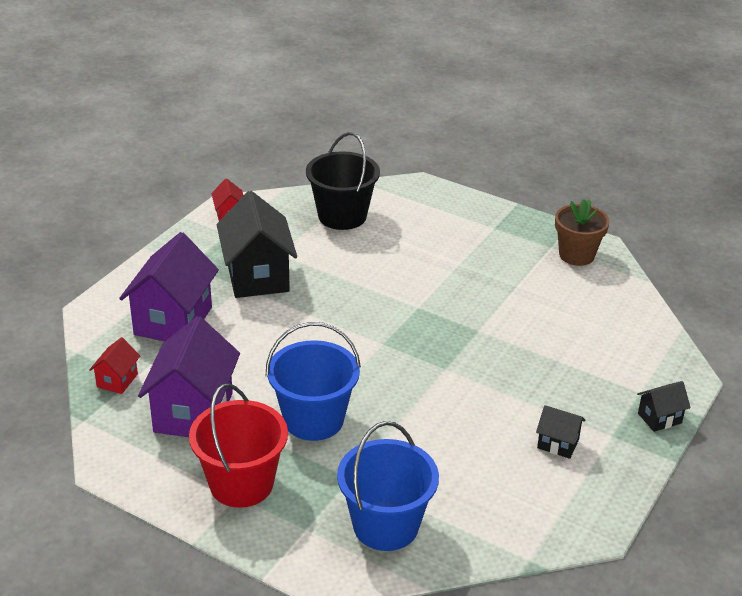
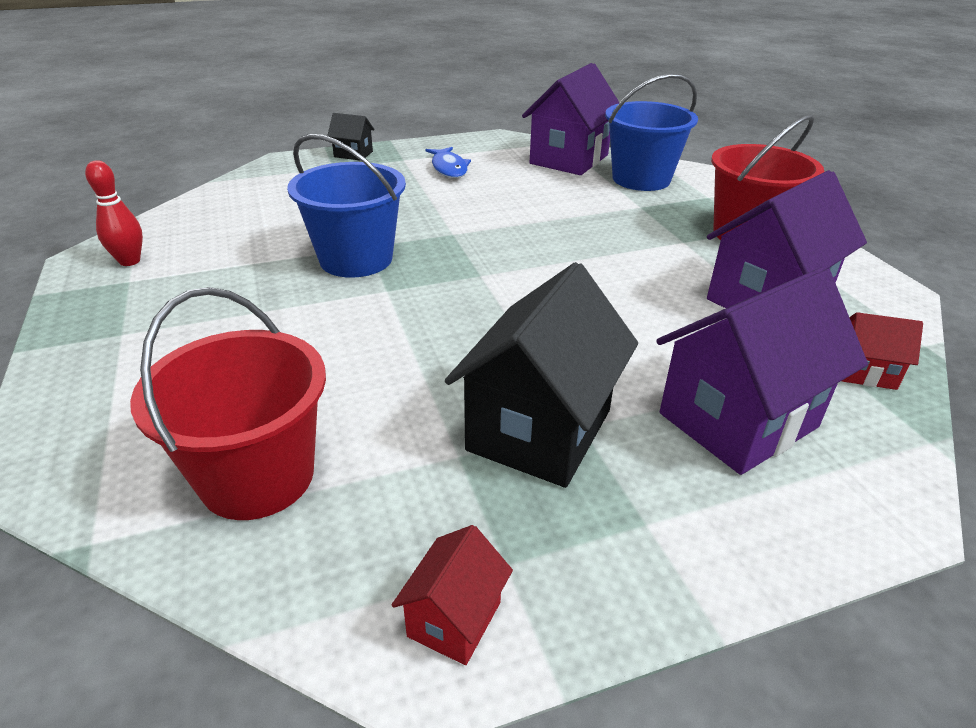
camera: 140 degrees left, 0 degrees up
(117, 380) = (864, 372): red house -> red house turned 45 degrees clockwise
(313, 419) = (633, 247): blue bucket -> blue bucket (356, 259)
(342, 216) = (257, 476): black bucket -> red bucket
(482, 524) = (569, 159): none -> purple house
(558, 444) = (449, 168): black house -> blue fish
(576, 255) = (129, 261): brown flower pot -> red bowling pin

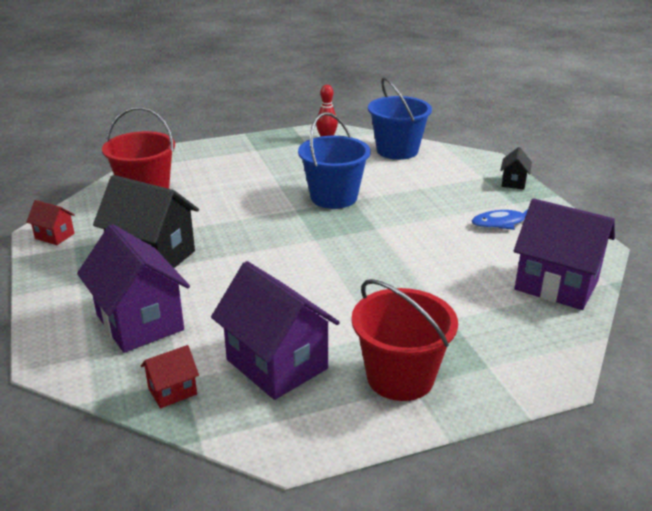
camera: 90 degrees right, 5 degrees down
(641, 179) = (520, 326): blue bucket -> blue bucket (397, 150)
(864, 372) = (172, 391): red house -> red house turned 45 degrees clockwise

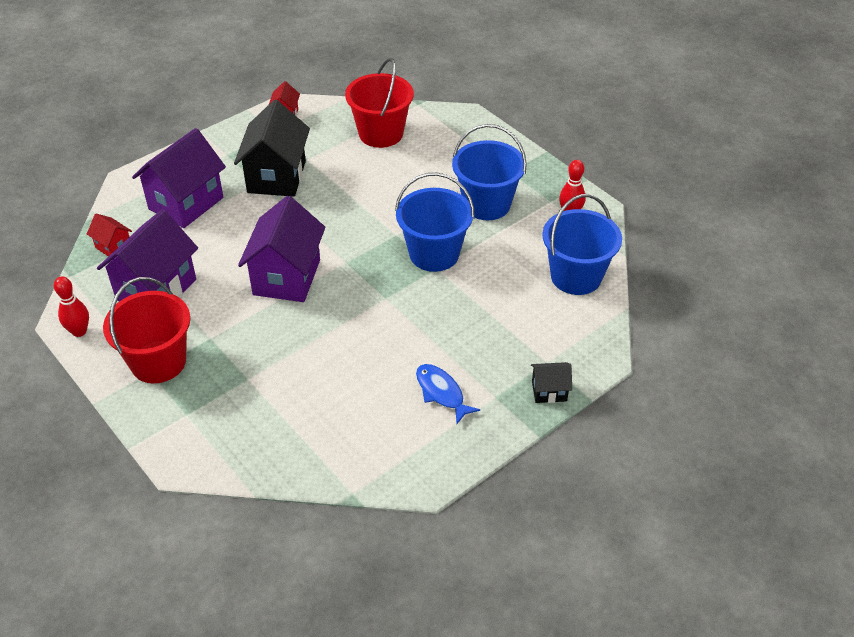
camera: 70 degrees right, 15 degrees up
(288, 165) = (486, 204): none -> blue bucket
(315, 440) = (79, 331): none -> red bowling pin
(556, 285) = (331, 450): purple house -> purple house (287, 277)

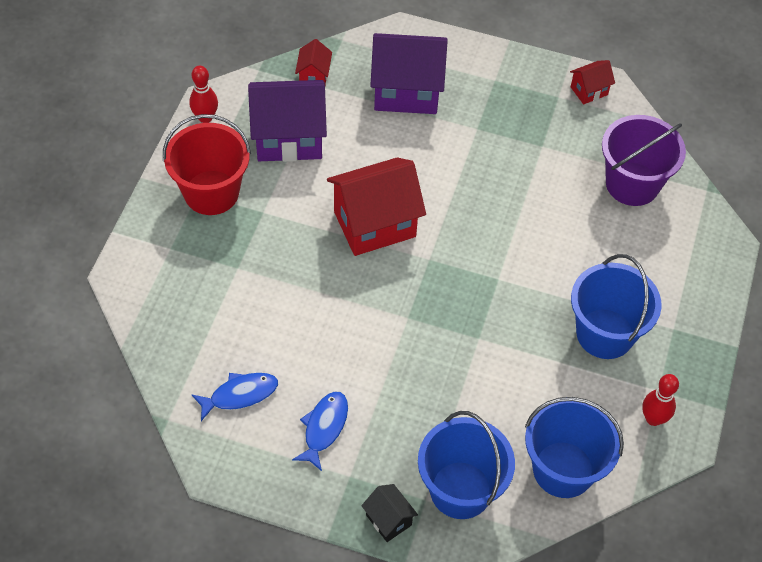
camera: 55 degrees right, 10 degrees up
(276, 177) = (497, 137): black house -> none
(287, 277) = (374, 224): purple house -> red house
(369, 433) = (240, 395): none -> blue fish
(381, 133) = (632, 184): red bucket -> purple bucket
(434, 254) = (497, 325): blue bucket -> blue bucket (460, 490)

